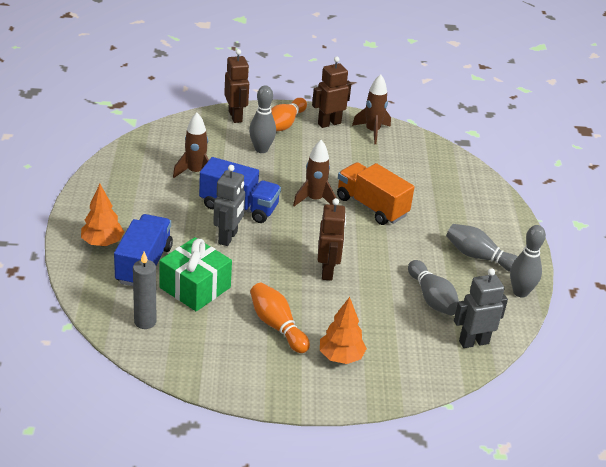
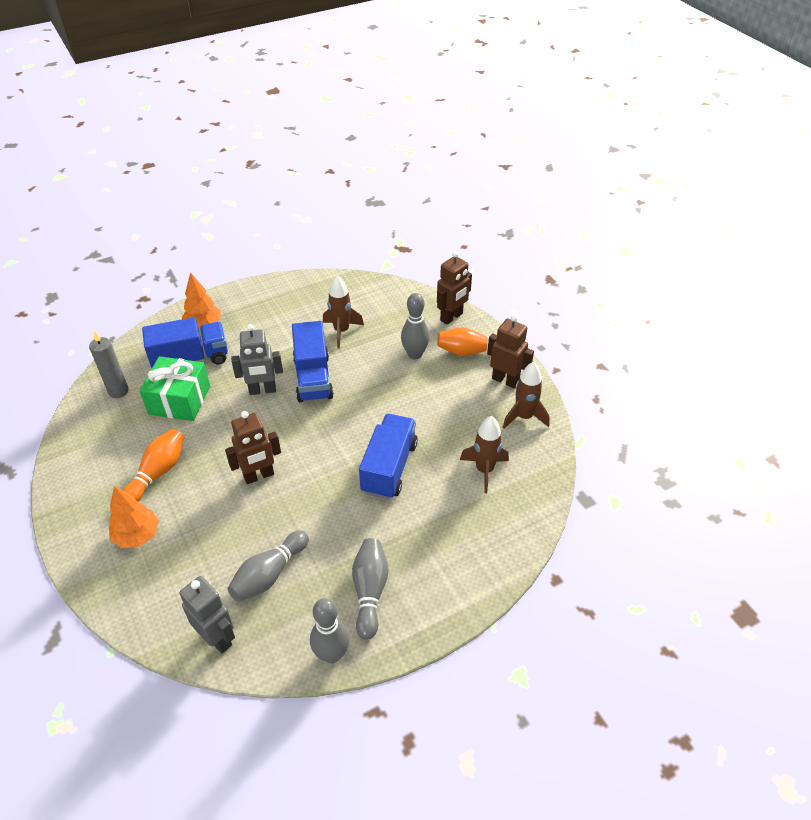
camera: 65 degrees right, 10 degrees up
(314, 200) = (365, 422): brown rocket -> brown rocket (484, 470)
(372, 206) = (389, 467): orange truck -> blue truck

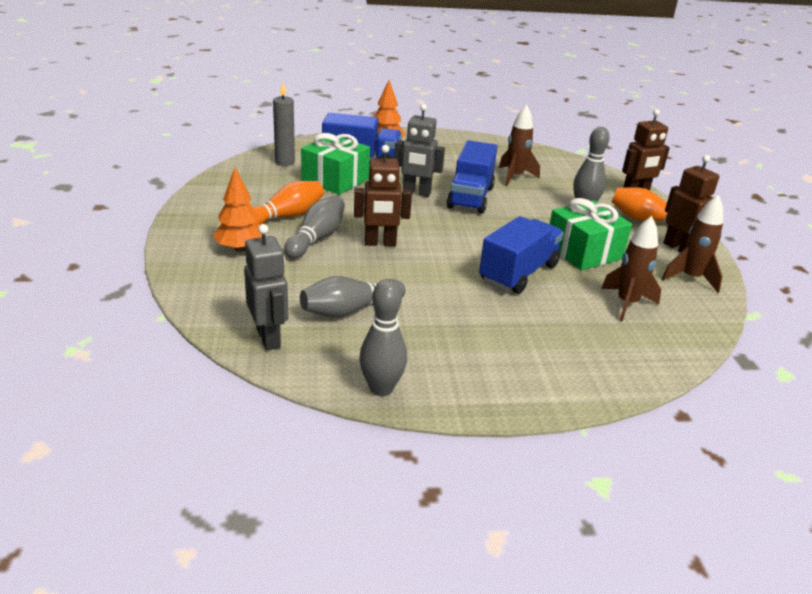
camera: 20 degrees right, 15 degrees down
(370, 591) = (450, 354): grey bowling pin -> grey bowling pin (316, 238)
(432, 417) = (583, 252): none -> green gift

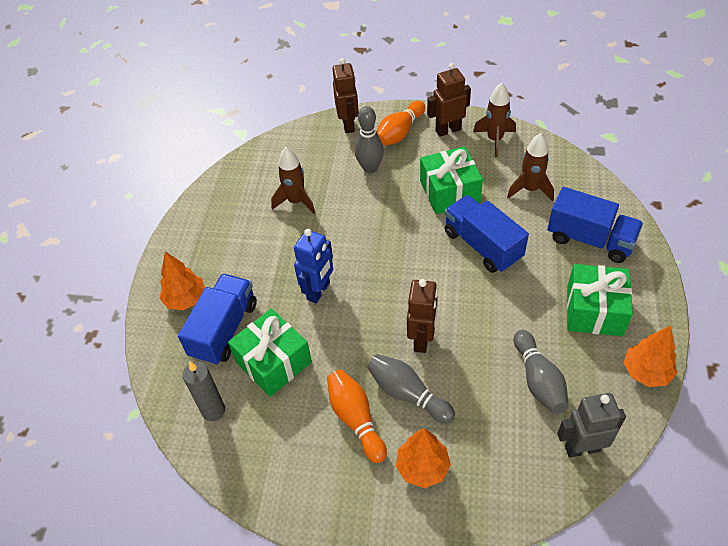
camera: 70 degrees left, 20 degrees up
(381, 388) = (646, 372): grey bowling pin -> orange tree
(416, 193) = (318, 291): grey robot -> blue robot
(460, 350) = (594, 311): none -> green gift
(470, 197) = (336, 248): blue truck -> blue truck (590, 239)

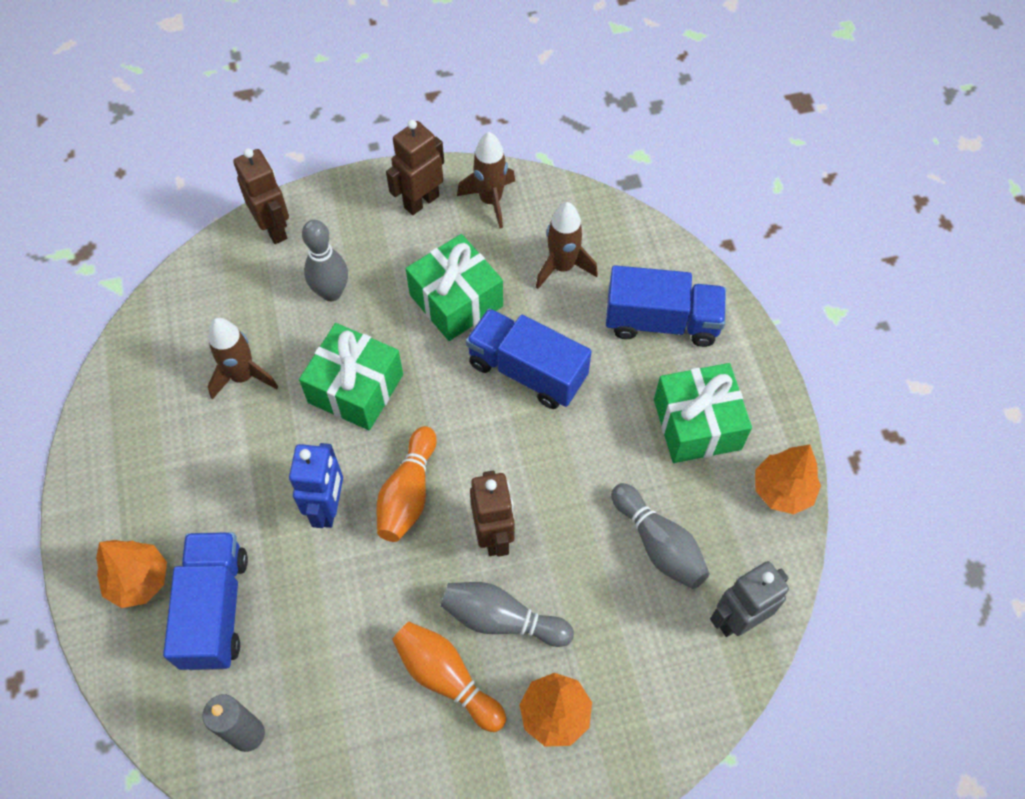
camera: 25 degrees left, 10 degrees up
(273, 362) = (305, 634): green gift -> green gift (355, 388)
(399, 133) = (353, 223): orange bowling pin -> orange bowling pin (408, 493)

